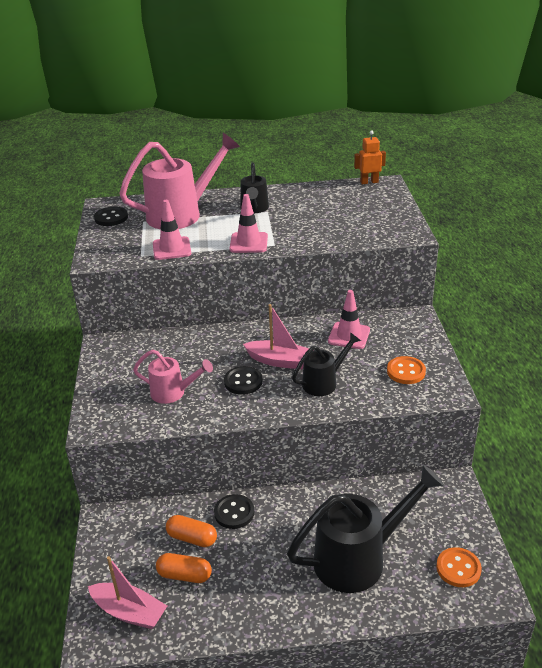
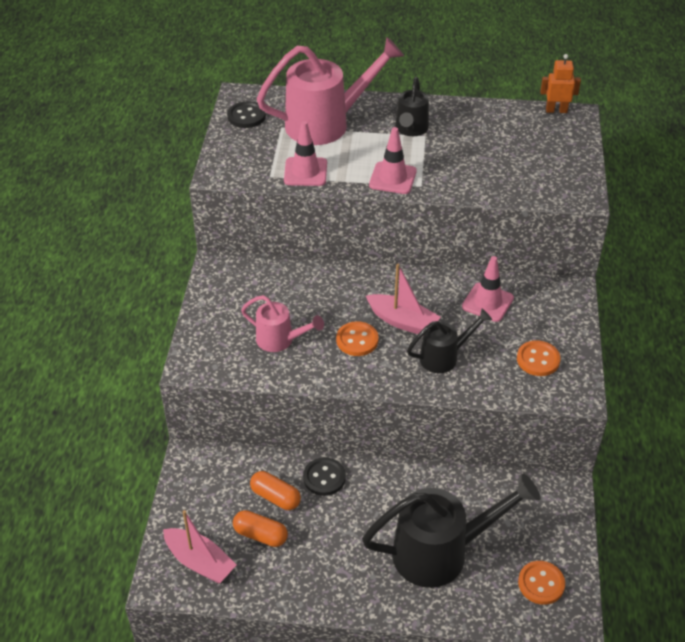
camera: 10 degrees right, 10 degrees up
(243, 381) = (357, 340): black button -> orange button

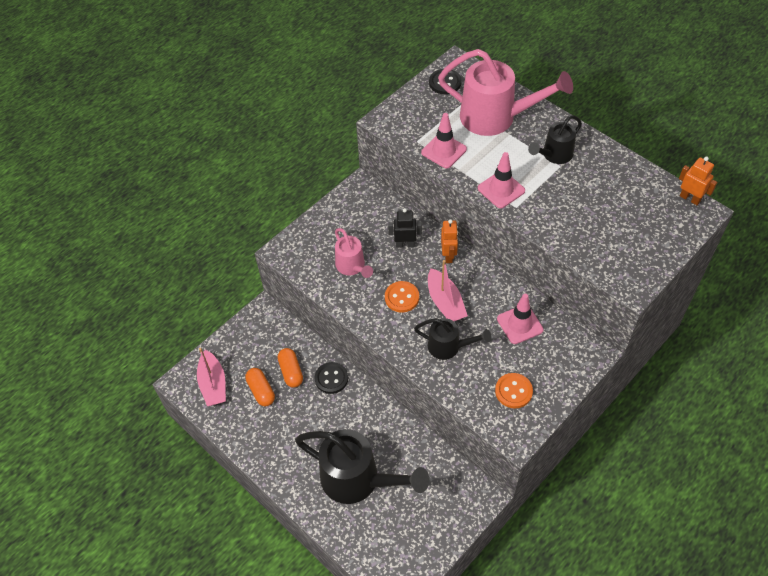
camera: 40 degrees right, 10 degrees up
(313, 293) = (405, 244): none -> black robot
(365, 280) = (448, 255): none -> orange robot
(541, 583) = (402, 548): orange button -> none

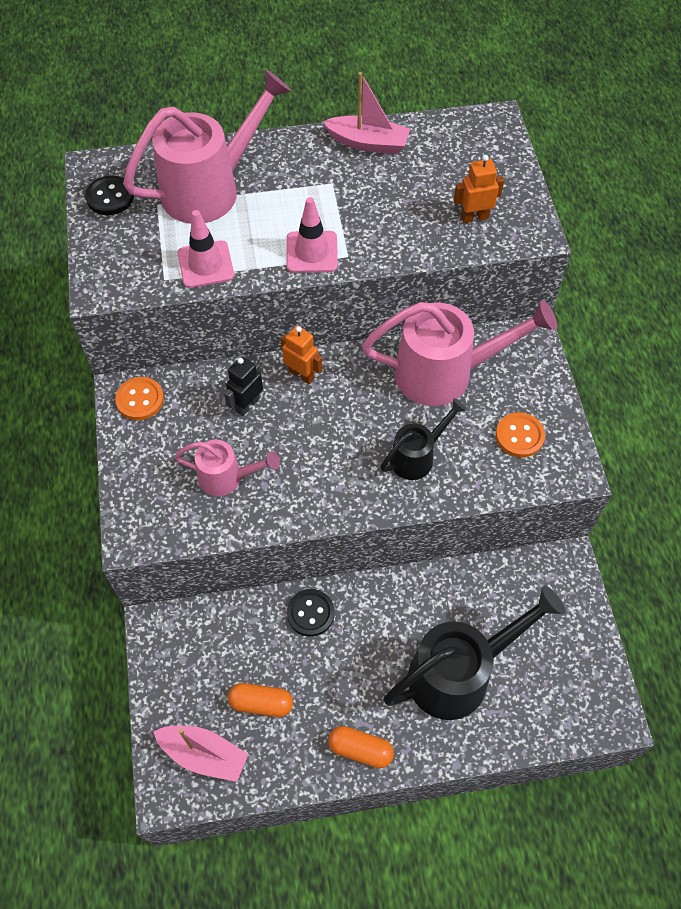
camera: 55 degrees left, 5 degrees up
(291, 372) = (264, 651): orange capsule -> orange capsule (360, 749)
(402, 297) = (314, 457): orange button -> orange button (140, 400)
(445, 302) = (358, 420): pink boat -> pink boat (368, 143)
(519, 324) = (445, 373): pink traffic cone -> pink watering can
(554, 155) = (313, 178): black watering can -> none
(690, 198) = (472, 118): orange robot -> orange robot (474, 217)

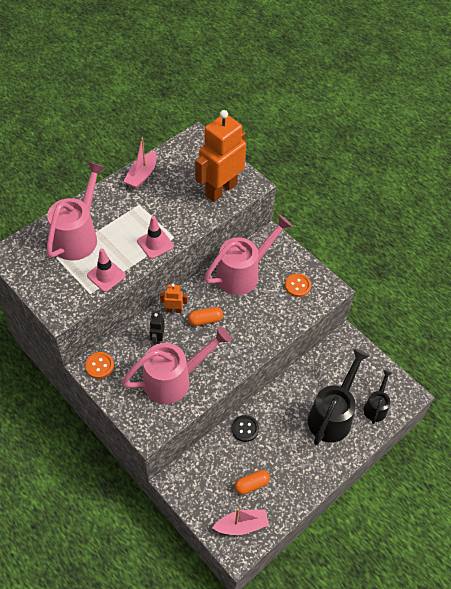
camera: 35 degrees left, 5 degrees down
(110, 197) = (27, 265): black button -> none
(227, 478) = (174, 380): pink watering can -> pink watering can, size x1.84
(360, 749) = (312, 477): orange capsule -> orange capsule (205, 320)
(368, 143) = (142, 175): pink boat -> pink boat turned 135 degrees clockwise
(417, 456) = (258, 320): black watering can -> black watering can (376, 407)
(474, 217) = (220, 189): orange robot -> orange robot, size x2.31

